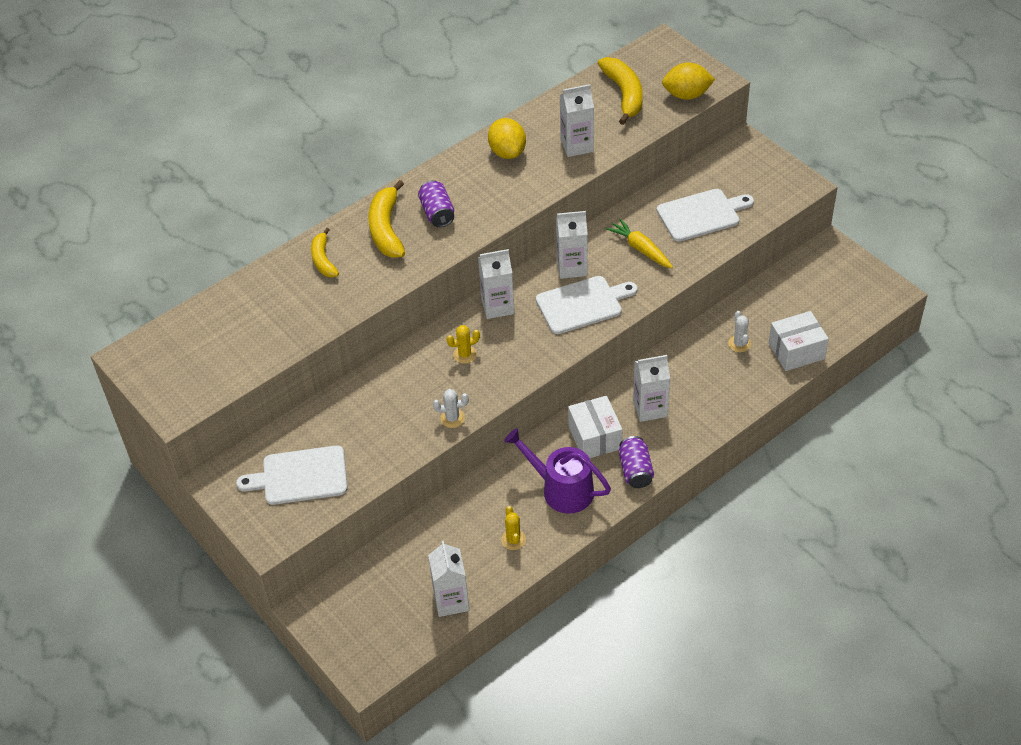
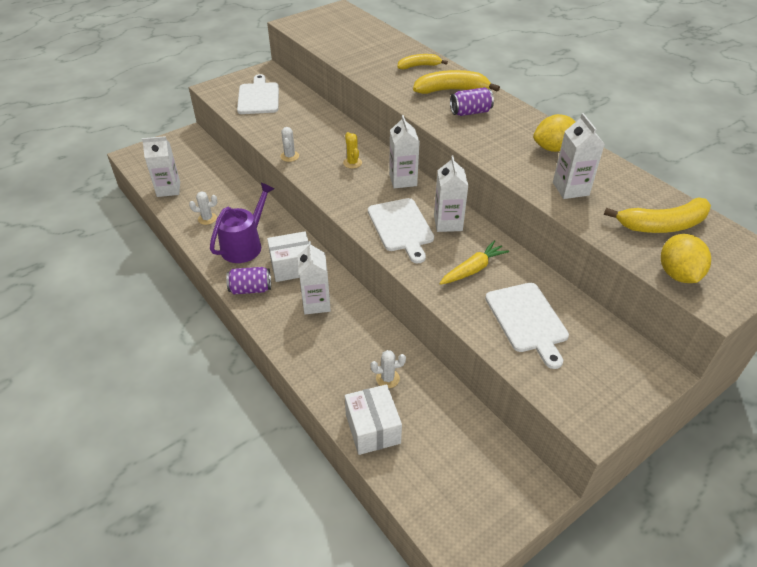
camera: 90 degrees right, 5 degrees down
(513, 540) = (207, 219): yellow cactus -> white cactus

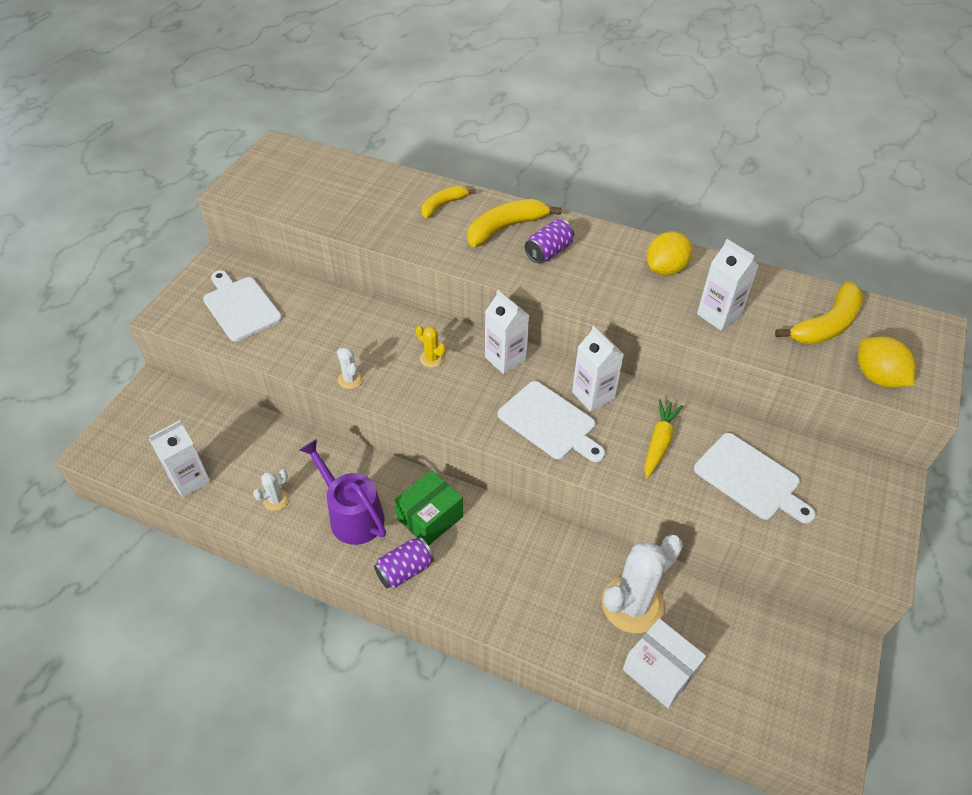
camera: 30 degrees left, 5 degrees up
(244, 245) = (352, 515): purple watering can -> purple watering can turned 45 degrees counterclockwise
(292, 266) = (430, 517): white box -> green box
(316, 303) = (493, 552): white carton -> none
(387, 378) = (632, 604): white cactus -> white cactus, size x2.21

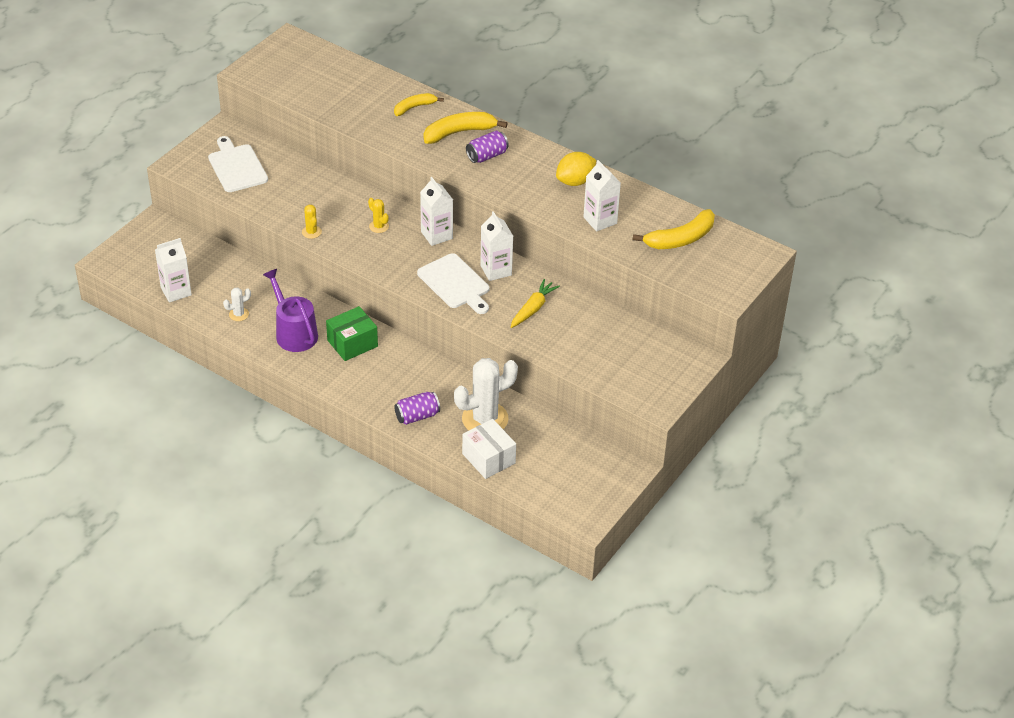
camera: 10 degrees right, 5 degrees down
(350, 379) = (311, 232): white cactus -> yellow cactus
(405, 570) = (324, 373): purple can -> purple can (417, 416)
(750, 479) = (591, 341): white cutting board -> none
(877, 377) = (698, 279): yellow lemon -> none

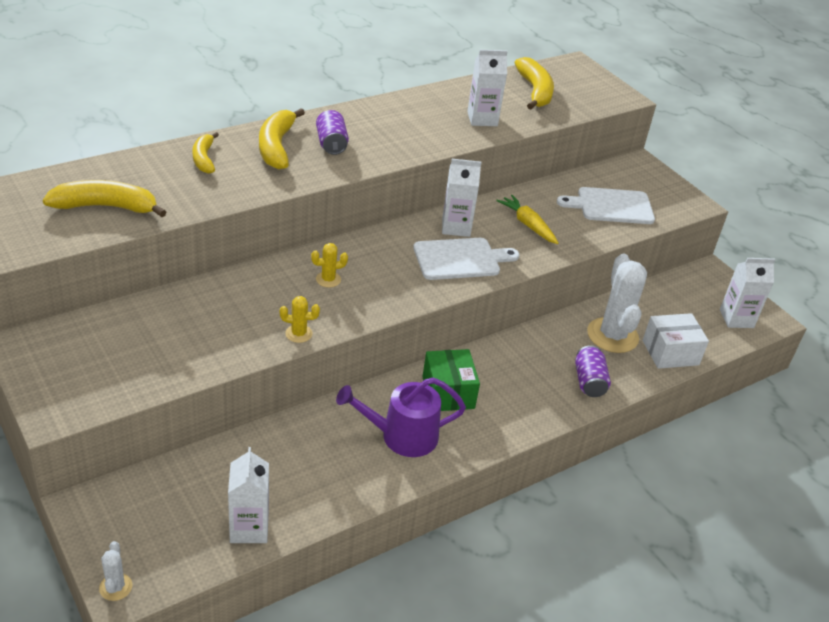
camera: 70 degrees left, 5 degrees down
(236, 167) = (114, 357): white cutting board -> white cutting board (611, 206)
(239, 314) = (337, 477): white cactus -> white cactus (115, 587)
(325, 91) = (106, 207): none -> yellow banana
(436, 235) = (373, 245): white carton -> white carton (736, 318)
(575, 181) = (413, 111): yellow lemon -> none

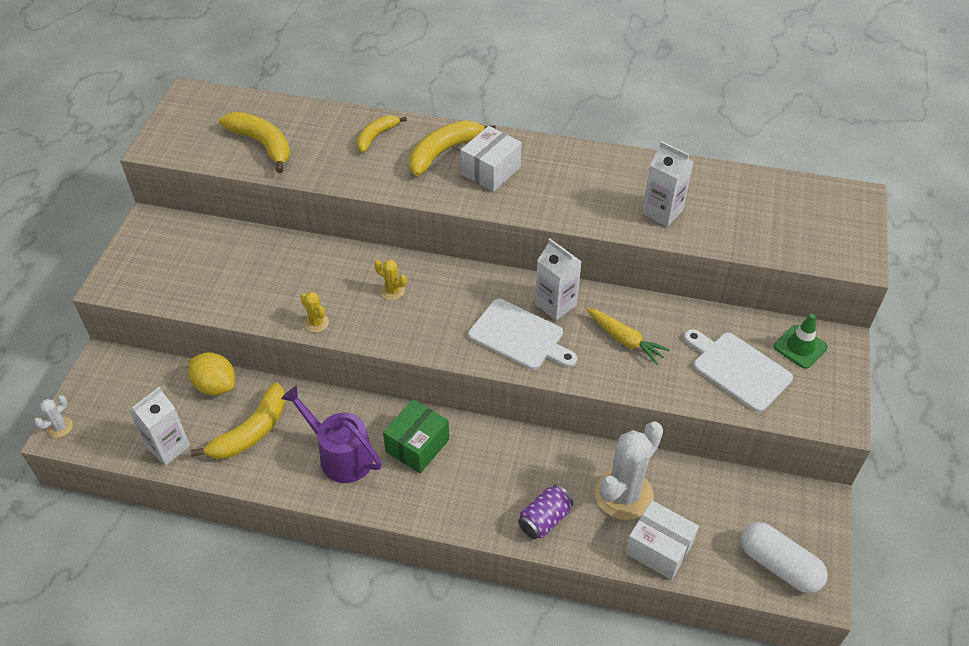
camera: 50 degrees right, 10 degrees up
(227, 456) = (215, 385): none -> yellow lemon
(331, 144) = (491, 171): purple can -> white box
(527, 225) = (625, 340): yellow carrot -> yellow carrot turned 120 degrees clockwise
(535, 91) = (761, 208): yellow banana -> yellow banana (251, 432)
(625, 176) = (800, 347): none -> green traffic cone
(736, 318) = (779, 565): white carton -> white capsule

